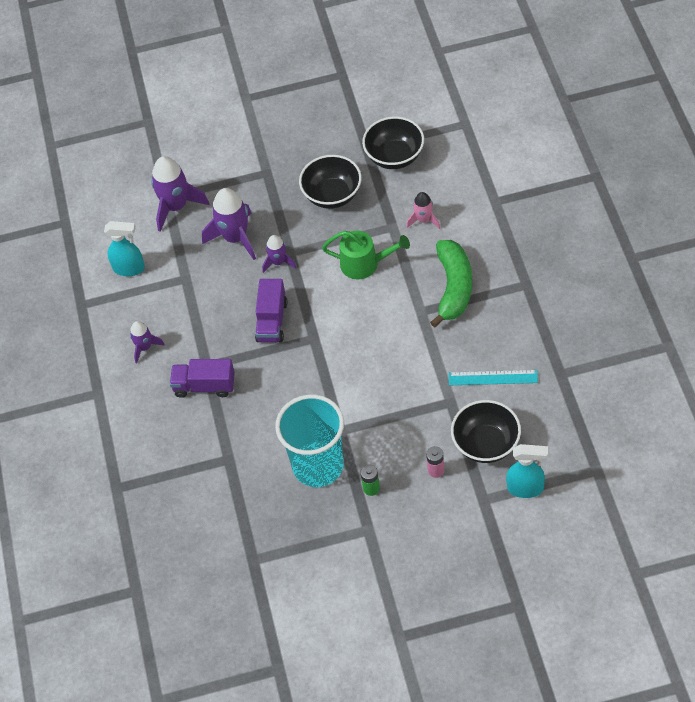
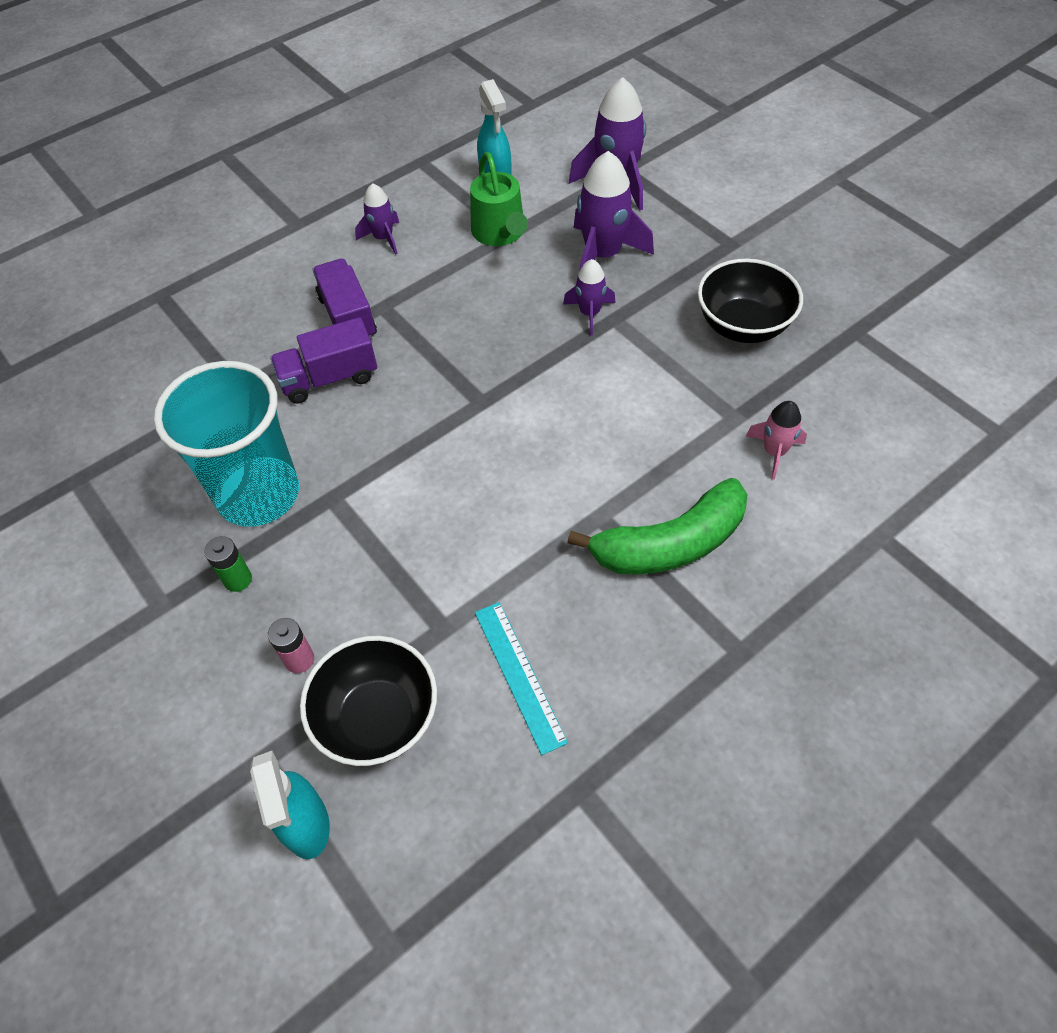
camera: 60 degrees right, 0 degrees up
(272, 321) = (487, 344): purple truck -> purple truck (329, 378)
(364, 264) = (645, 410): green watering can -> green watering can (500, 233)
(394, 157) = (865, 369): black bowl -> none

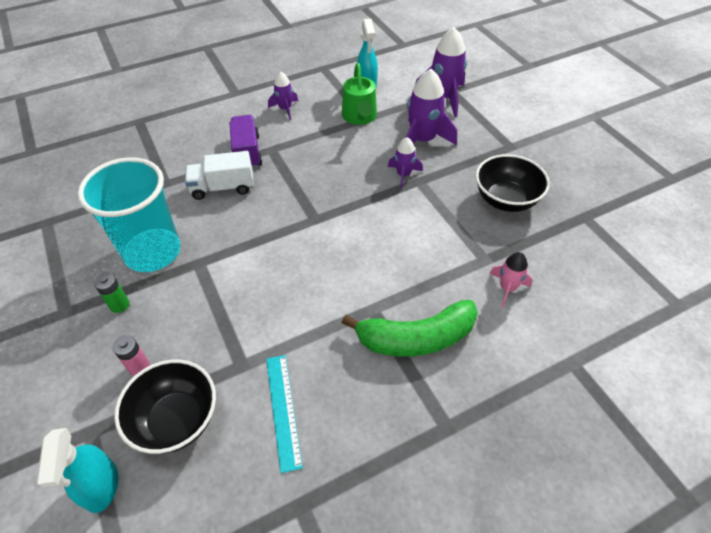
camera: 10 degrees right, 5 degrees down
(329, 378) = (223, 187): purple truck -> white truck

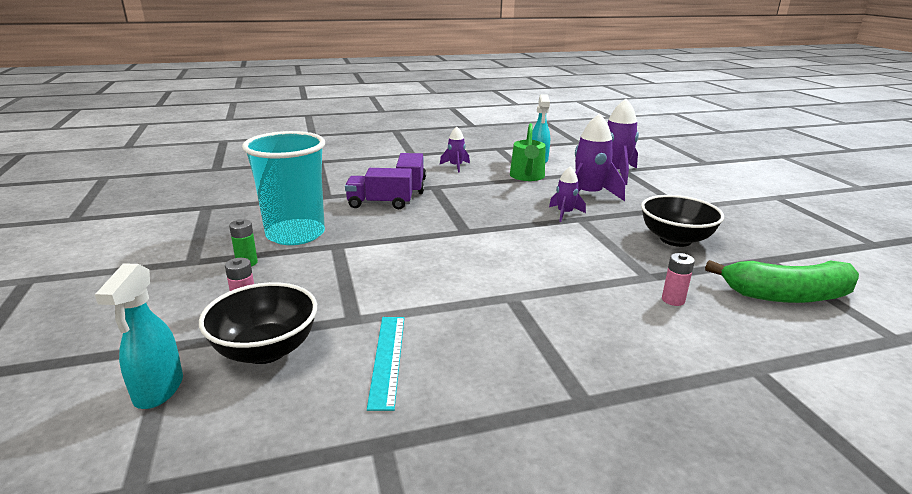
camera: 10 degrees right, 25 degrees down
(223, 187) = (380, 204): white truck -> purple truck
(416, 338) = (558, 324): green banana -> green banana (787, 295)
(507, 288) = (673, 300): pink rocket -> pink battery

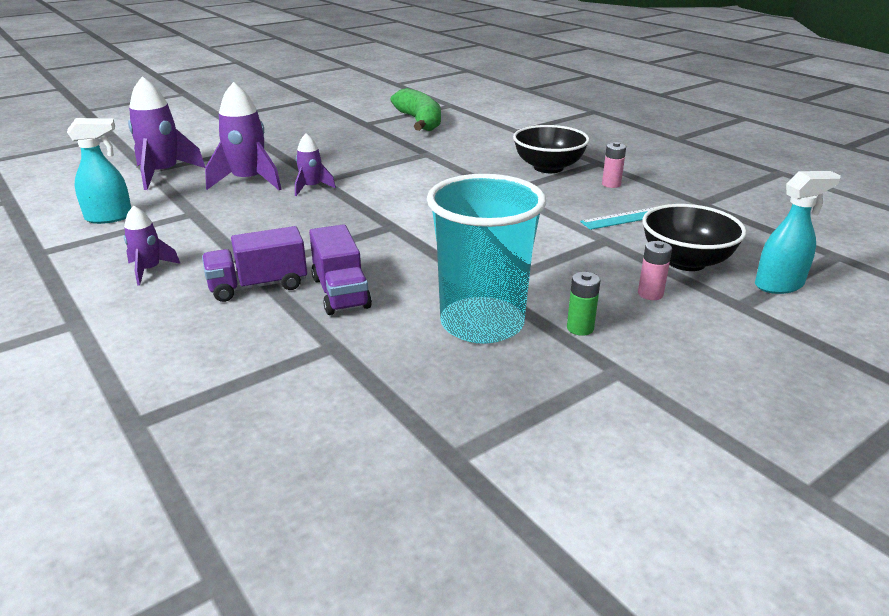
camera: 110 degrees left, 5 degrees up
(527, 176) = (189, 217): green watering can -> none
(673, 300) = (457, 147): pink battery -> pink battery (611, 184)
(675, 239) = (348, 147): black bowl -> black bowl (548, 167)

